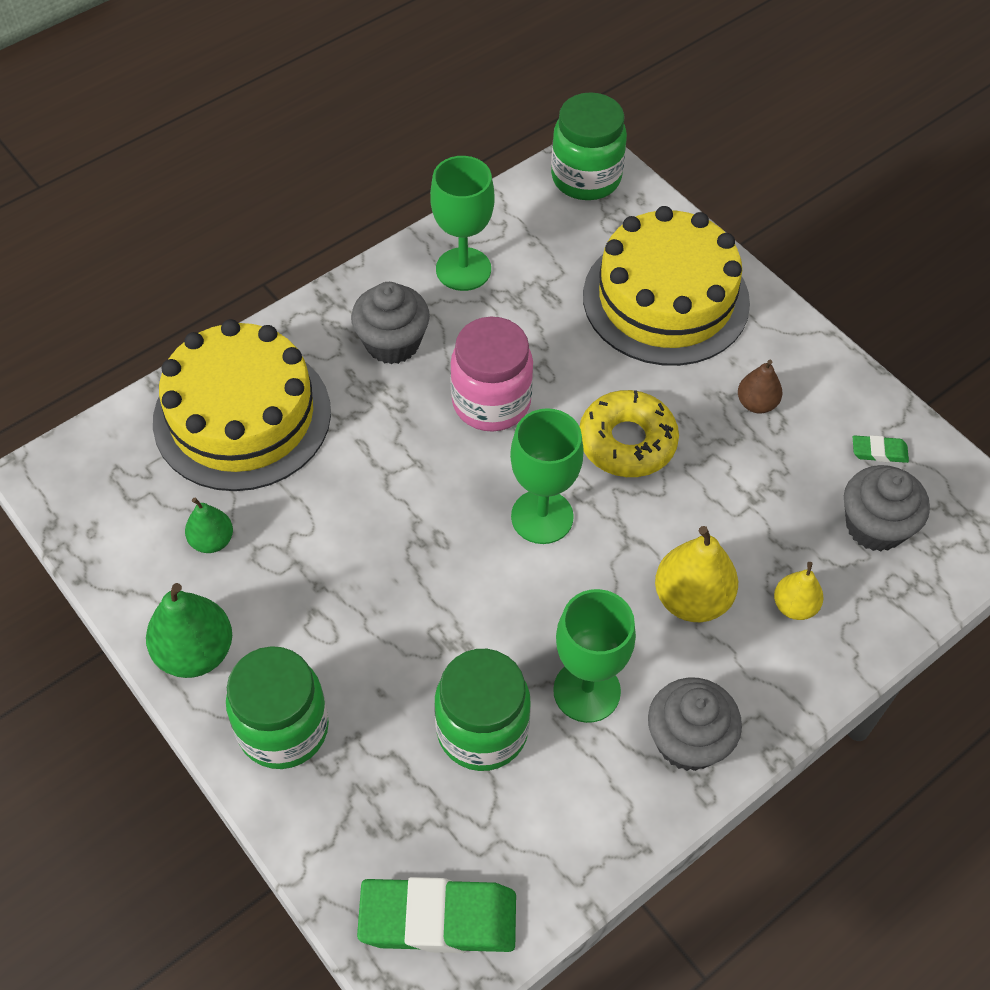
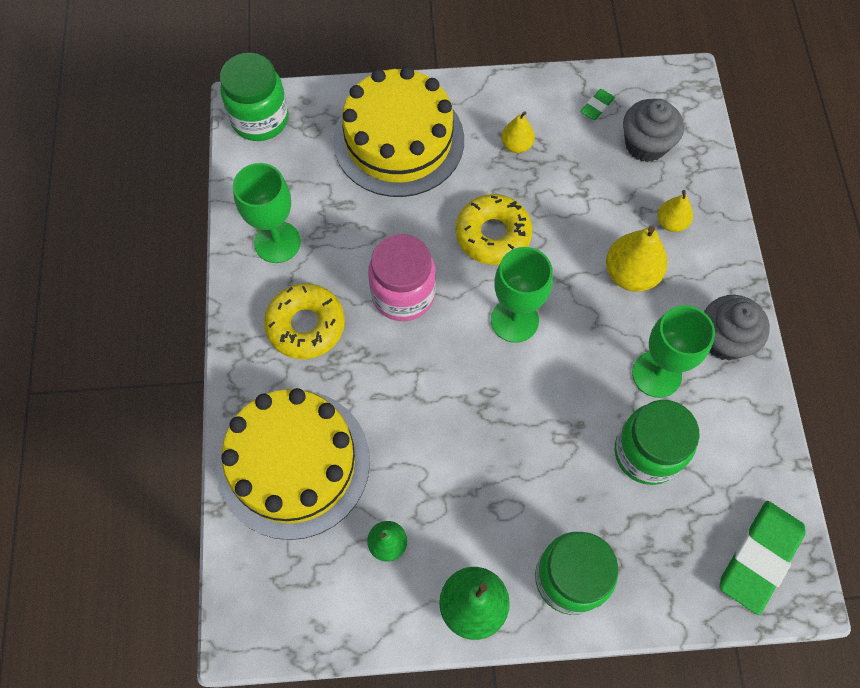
camera: 55 degrees left, 10 degrees up
(392, 343) = (306, 325): grey cupcake -> yellow donut
(756, 403) = (516, 145): brown pear -> yellow pear

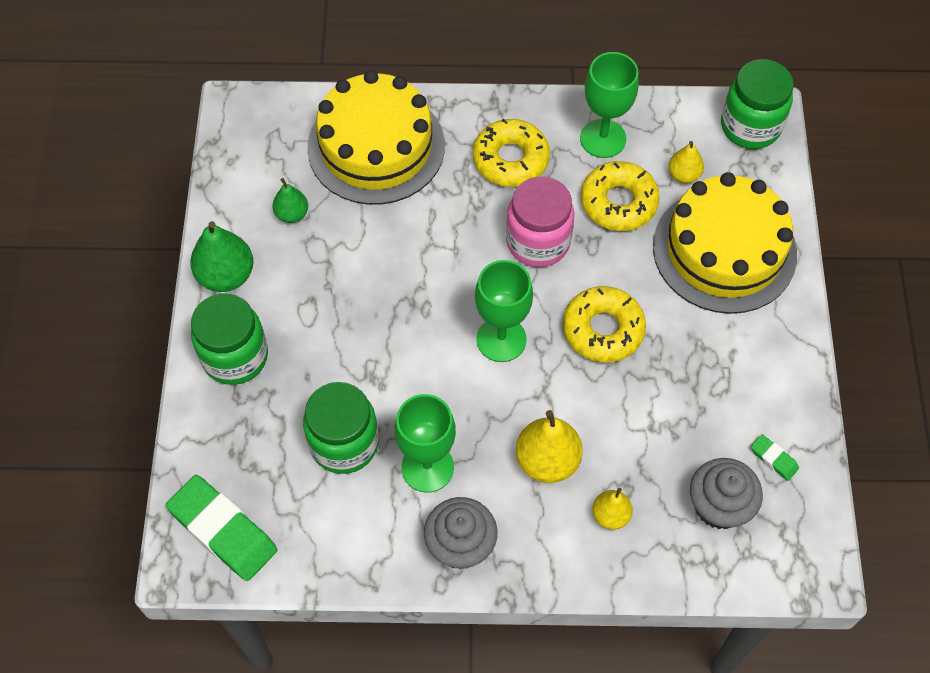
camera: 95 degrees right, 5 degrees down
(352, 226) = (618, 202): none -> yellow donut
(516, 145) = (718, 365): yellow pear -> yellow pear (683, 175)

